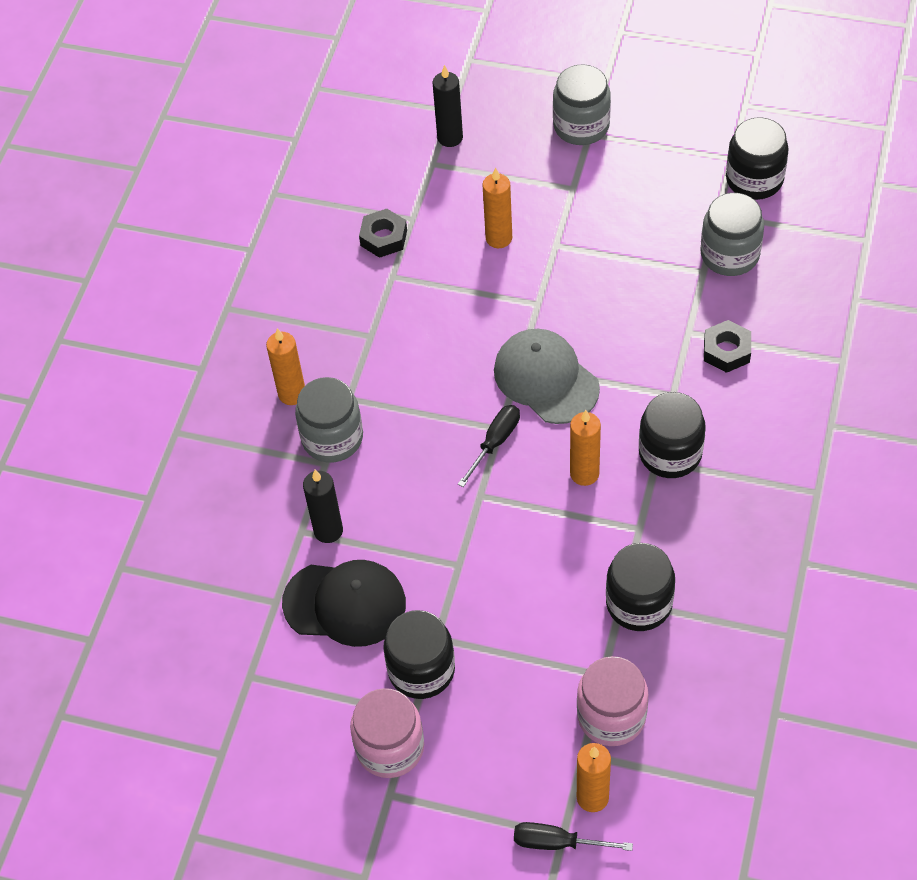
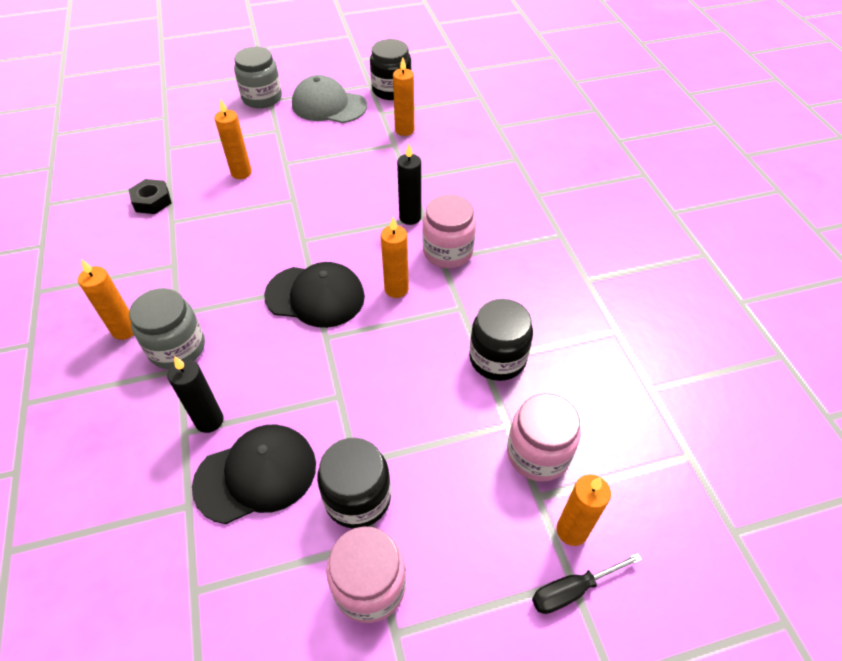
camera: 35 degrees left, 5 degrees down
(450, 137) = (172, 130): black candle -> black candle (410, 217)
(495, 442) = (315, 296): black screwdriver -> black cap
(546, 379) = (328, 241): grey cap -> grey cap (329, 105)
(670, 453) = (447, 252): black jar -> pink jar
(726, 350) = (441, 180): black nut -> none
(729, 254) = (404, 130): grey jar -> orange candle

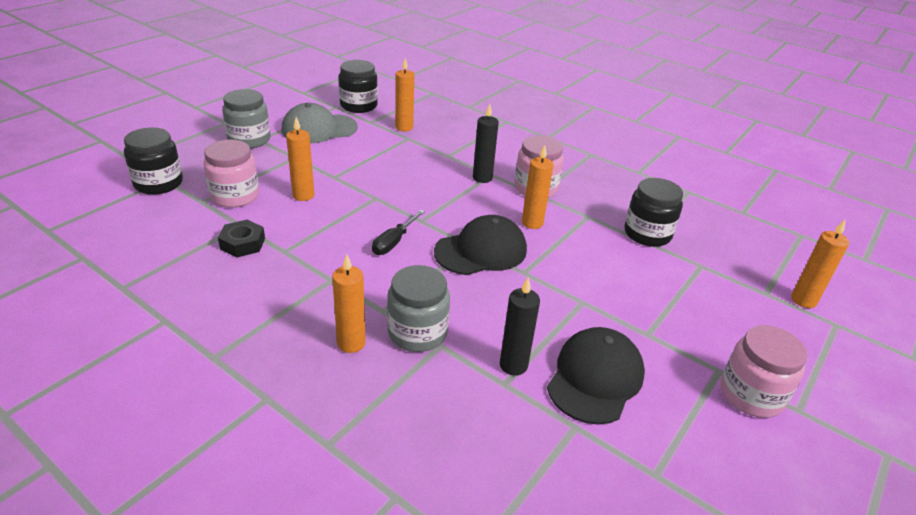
camera: 40 degrees left, 15 degrees down
(357, 498) = (676, 352): black jar -> black jar (158, 183)
(538, 453) = (736, 272): pink jar -> pink jar (235, 196)
(572, 590) = (843, 328): black screwdriver -> black screwdriver (394, 242)

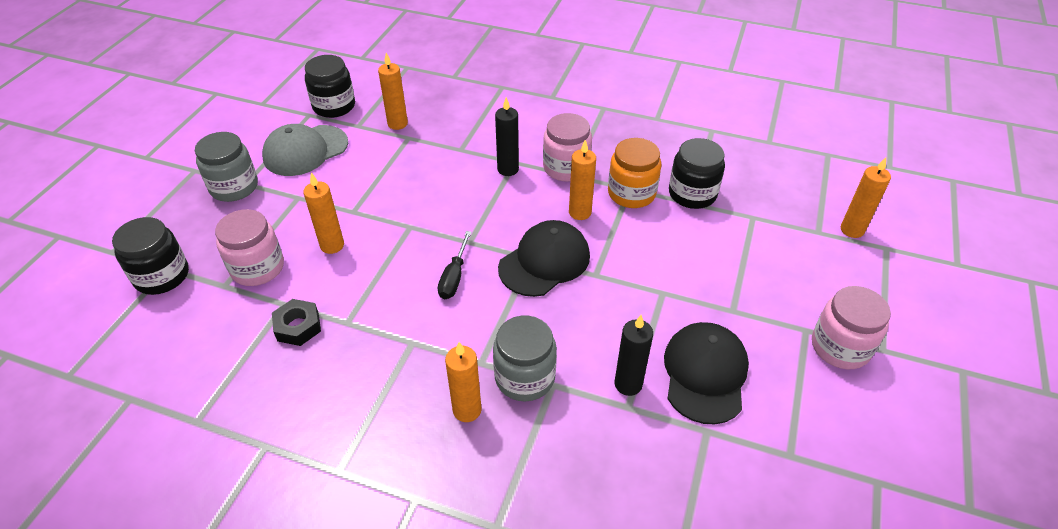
camera: 15 degrees left, 10 degrees up
(588, 220) = (631, 193): none -> orange jar

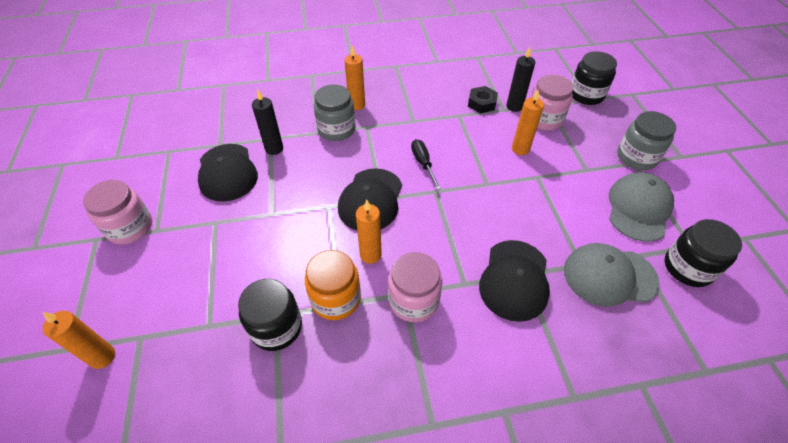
camera: 150 degrees right, 5 degrees up
(397, 124) = (609, 276): orange candle -> grey cap
(472, 149) = (514, 280): none -> black cap
(508, 169) = (463, 271): black candle -> black candle (514, 106)

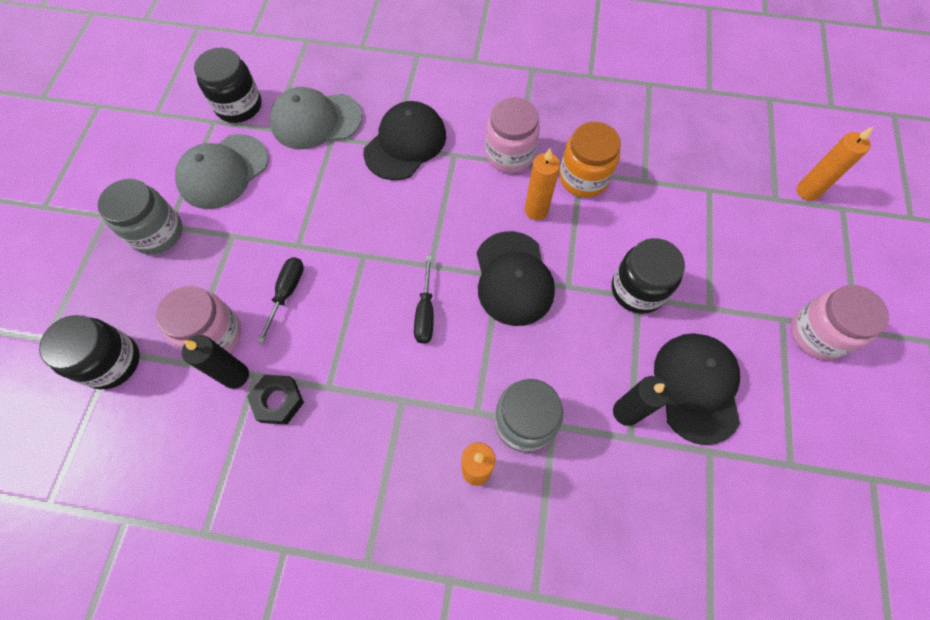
camera: 160 degrees left, 15 degrees up
(276, 327) = (645, 169): black jar -> black jar (637, 289)
(371, 200) = (513, 278): black cap -> black cap turned 135 degrees clockwise
(520, 149) = (287, 293): orange candle -> black screwdriver
(609, 276) = (316, 120): grey cap -> grey cap turned 150 degrees clockwise

